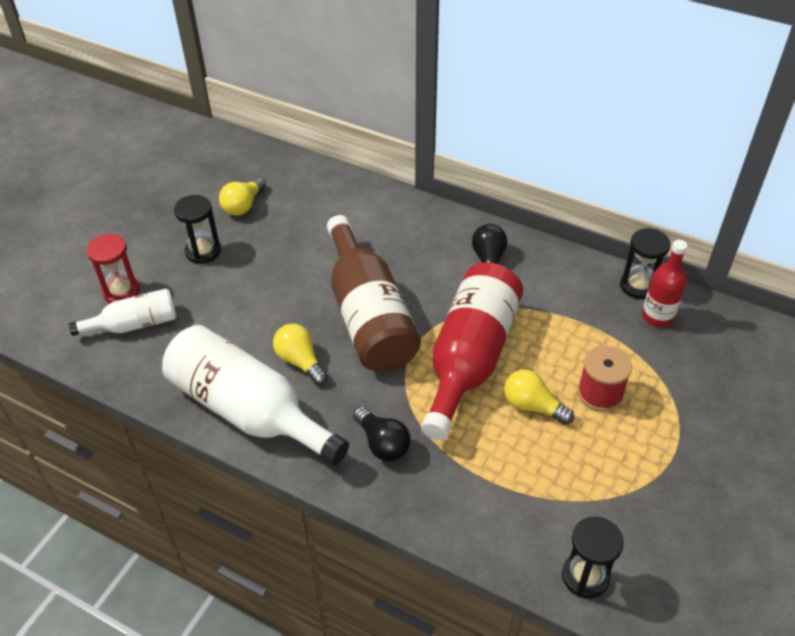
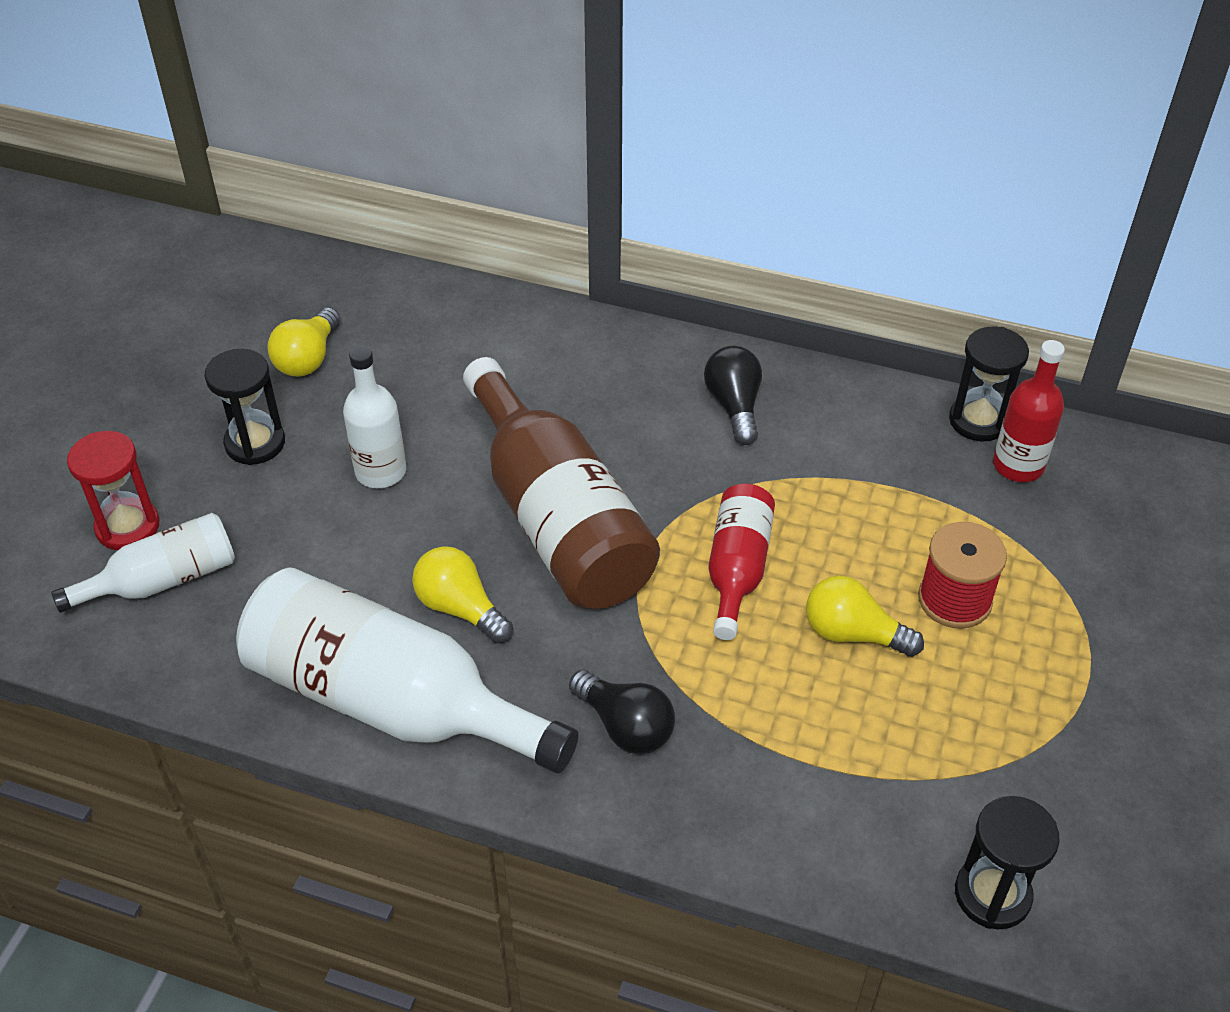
camera: 10 degrees left, 0 degrees up
(271, 276) = (380, 471): none -> white bottle
(469, 358) = (737, 569): red bottle -> red bottle, size x0.53

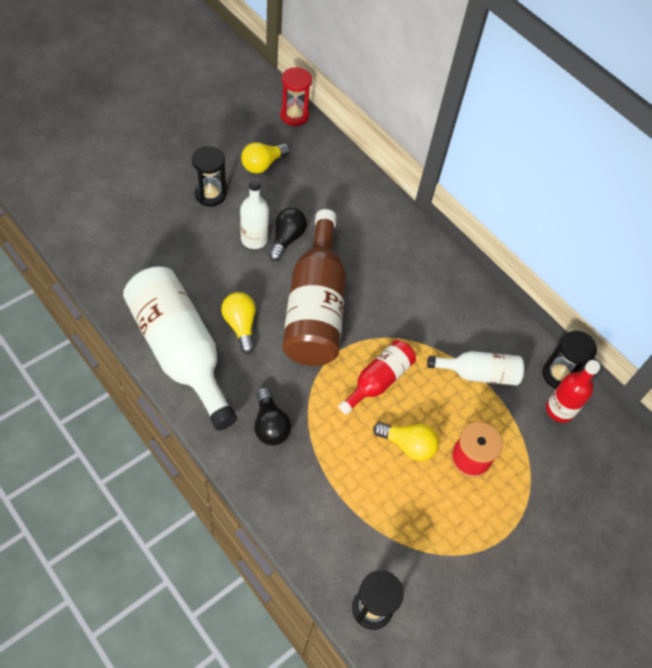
camera: 25 degrees right, 10 degrees up
(127, 527) = (131, 205): red hourglass -> red hourglass (294, 115)
(163, 580) = (128, 239): white bottle -> white bottle (478, 374)
(734, 406) = (441, 298): black light bulb -> black light bulb (286, 239)
(853, 634) = (407, 445): yellow light bulb -> yellow light bulb turned 150 degrees clockwise

